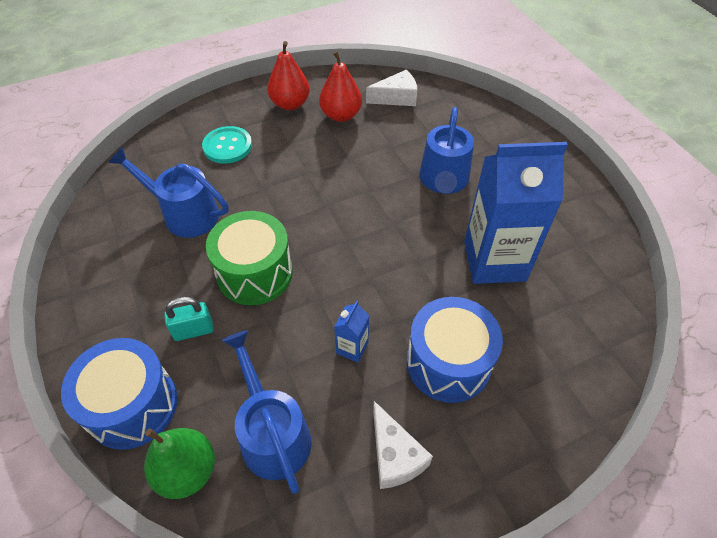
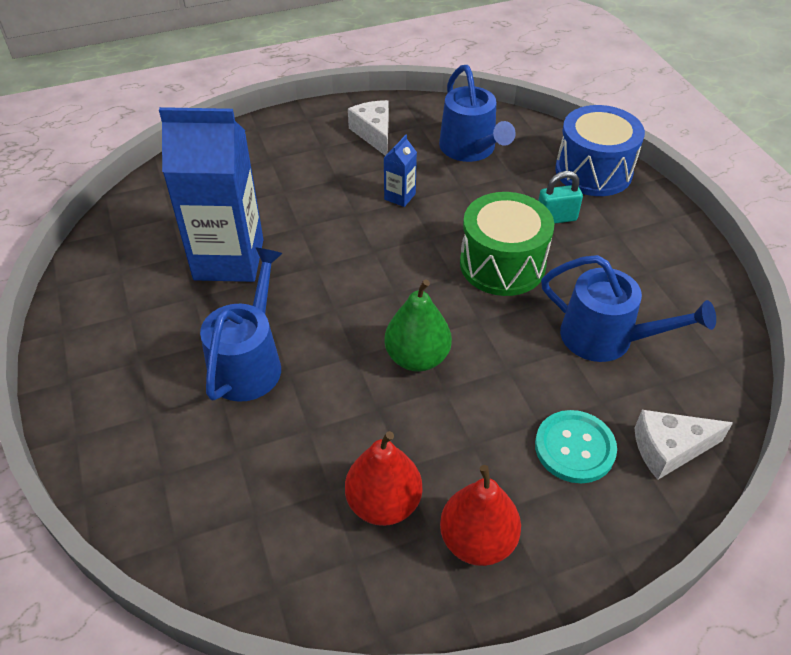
camera: 175 degrees left, 5 degrees down
(187, 471) = (534, 135): green pear -> green pear (417, 358)
(396, 98) = (273, 542): white cheese -> white cheese (669, 449)
(448, 362) = (313, 182): blue drum -> none

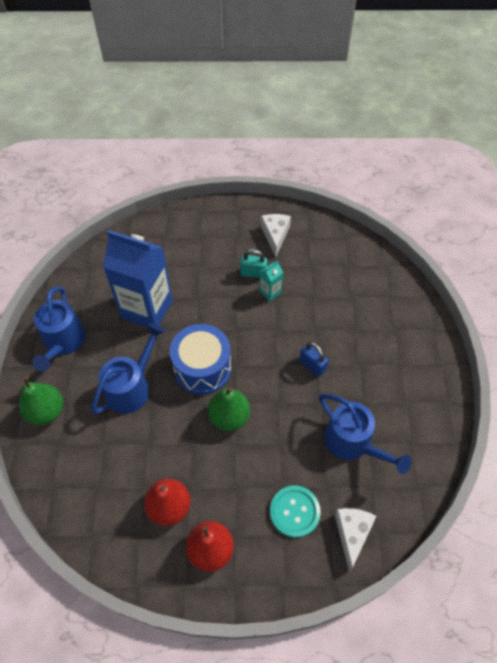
camera: 20 degrees right, 10 degrees up
(121, 434) = (46, 411): none -> green pear
(400, 196) = (270, 292): blue carton -> turquoise carton
(470, 149) = (333, 267): blue watering can -> blue watering can (63, 342)
(502, 264) = (312, 366): green drum -> blue padlock
(556, 218) = (364, 340): turquoise padlock -> turquoise padlock (253, 273)
(593, 171) = (409, 310): blue drum -> blue drum (202, 368)
(669, 449) = (352, 533): white cheese -> white cheese turned 90 degrees clockwise

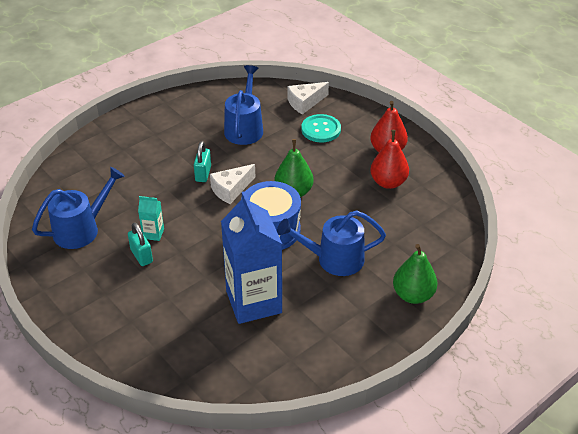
camera: 130 degrees left, 15 degrees down
(63, 342) = (348, 335): blue watering can -> blue watering can (81, 229)
(275, 235) = (79, 267): white cheese -> white cheese (231, 189)
(312, 366) = (203, 174): blue padlock -> turquoise padlock

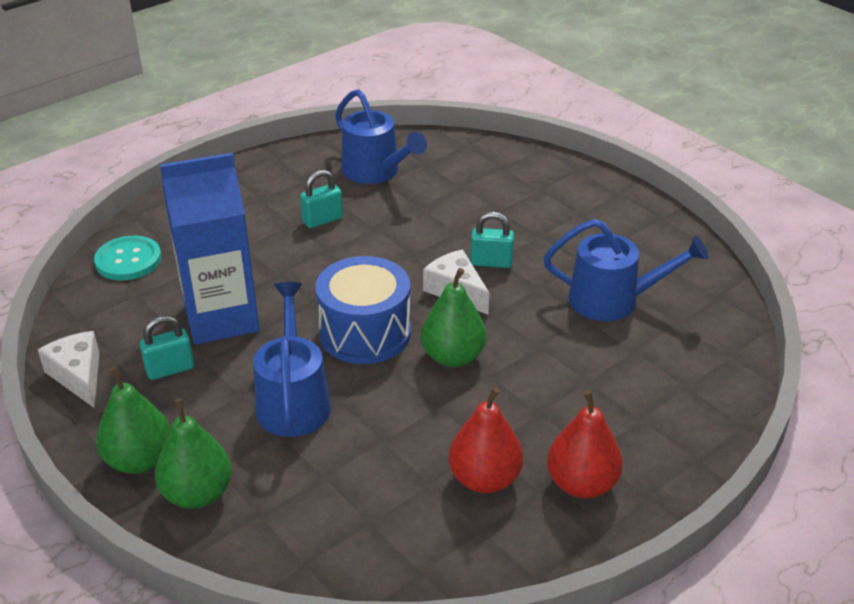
camera: 90 degrees right, 5 degrees down
(153, 234) = (364, 226): turquoise carton -> none
(305, 103) = (706, 372): white cheese -> white cheese (78, 376)
(307, 323) = (170, 369): none -> turquoise padlock
(321, 129) = (628, 391): turquoise button -> turquoise button (128, 260)
(390, 326) = (139, 460): none -> green pear

